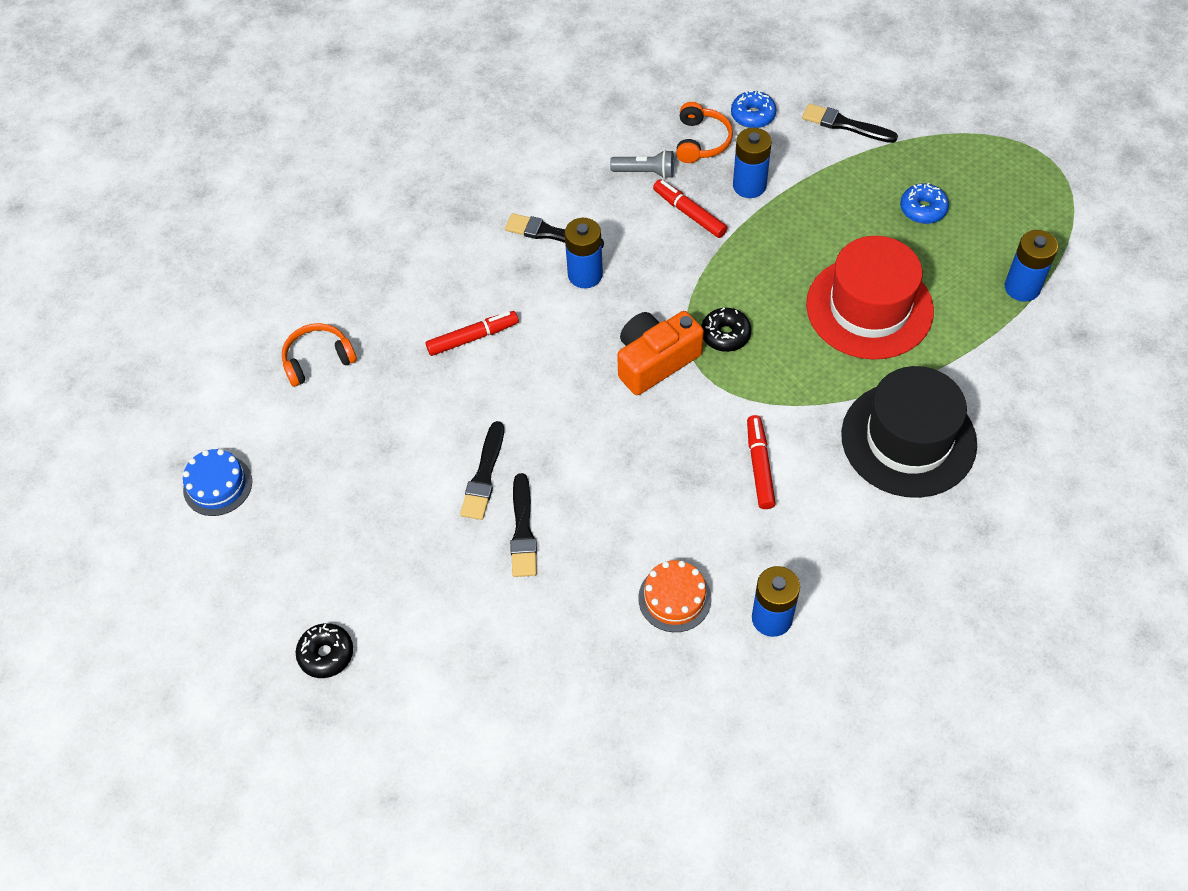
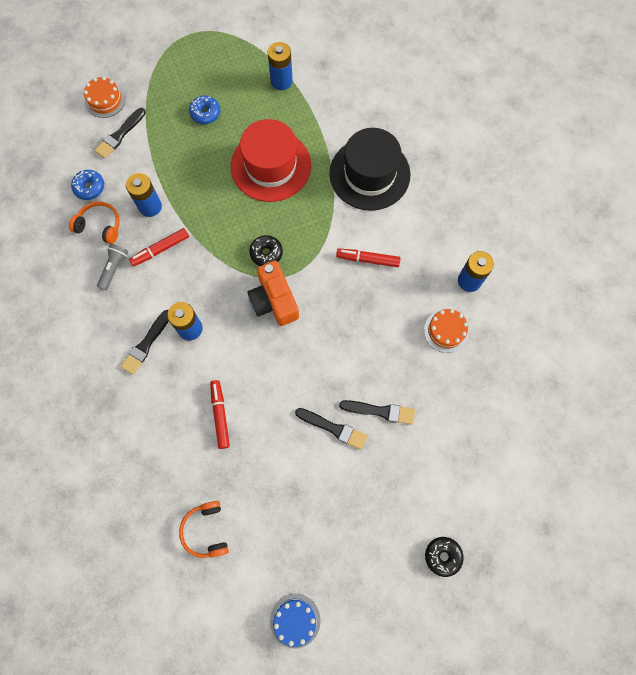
camera: 80 degrees left, 15 degrees up
(892, 95) = (105, 100): none -> orange cake

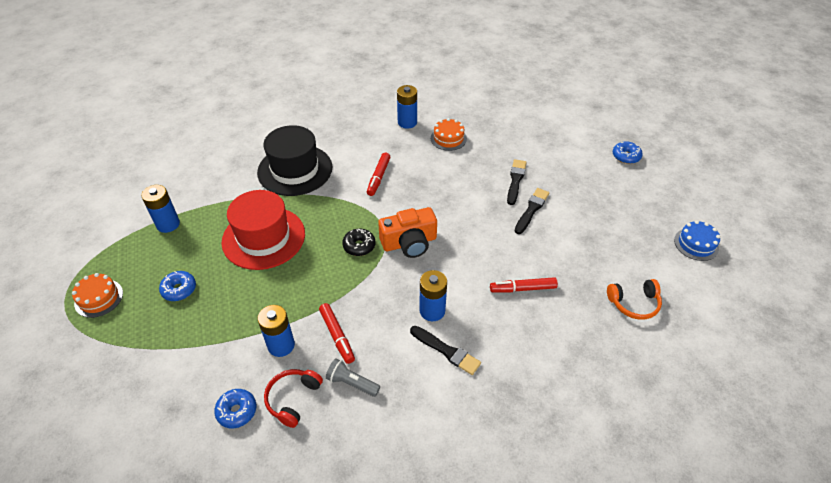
camera: 85 degrees left, 25 degrees down
(100, 226) = (293, 399): orange headphones -> red headphones
(105, 100) = (115, 394): orange cake -> orange cake (99, 298)
(120, 135) = (174, 376): black brush -> none
(442, 556) = (626, 156): black donut -> blue donut

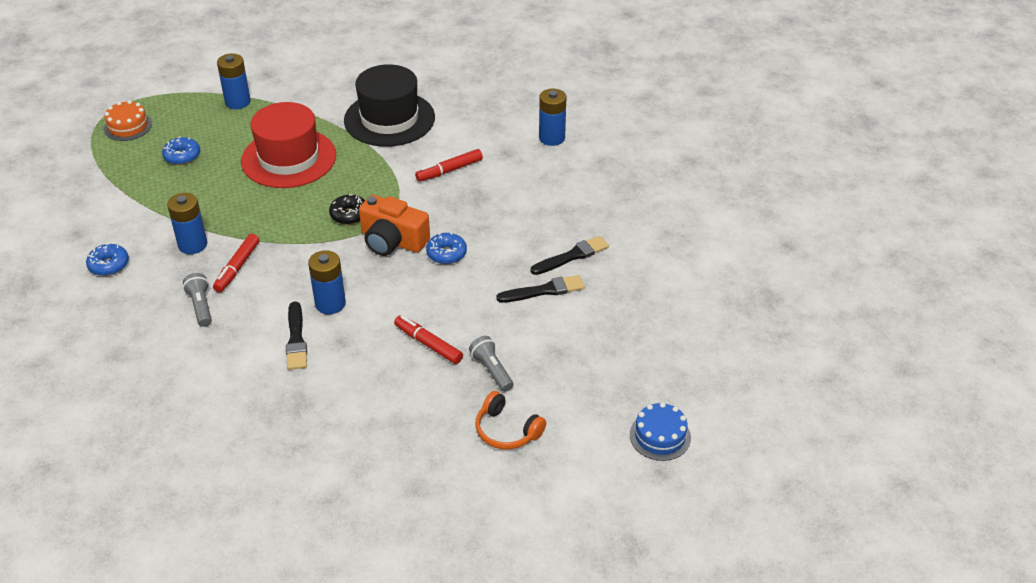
camera: 45 degrees right, 5 degrees down
(293, 399) = (151, 285): red headphones -> none
(448, 138) = (568, 177): orange cake -> none
(576, 276) = (492, 370): none -> grey flashlight
(626, 156) = (731, 312): blue donut -> blue donut (446, 254)

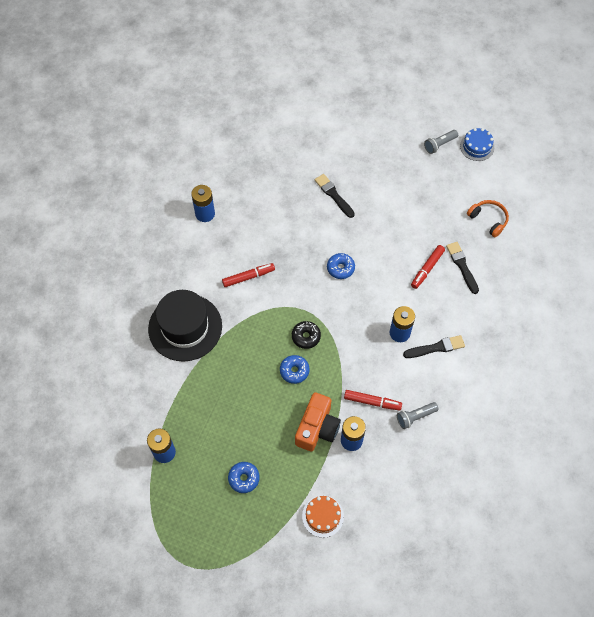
camera: 95 degrees left, 20 degrees up
(109, 265) = (382, 496): blue donut -> blue donut (294, 371)
(128, 126) = (204, 538): orange cake -> orange cake (323, 516)
(289, 158) = (241, 393): red hat -> none
(392, 241) = (331, 304): orange camera -> orange camera (317, 428)
(449, 170) = (248, 277): red marker -> red marker turned 75 degrees counterclockwise
(492, 370) = (443, 232): grey flashlight -> grey flashlight (439, 145)
(507, 430) = (488, 220): orange headphones -> orange headphones turned 75 degrees counterclockwise
(544, 290) = (368, 208): black brush -> black brush (462, 266)

